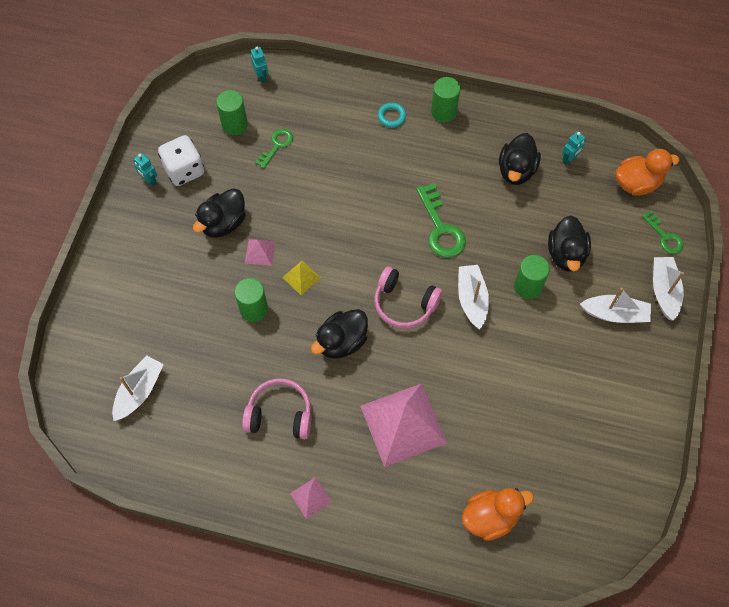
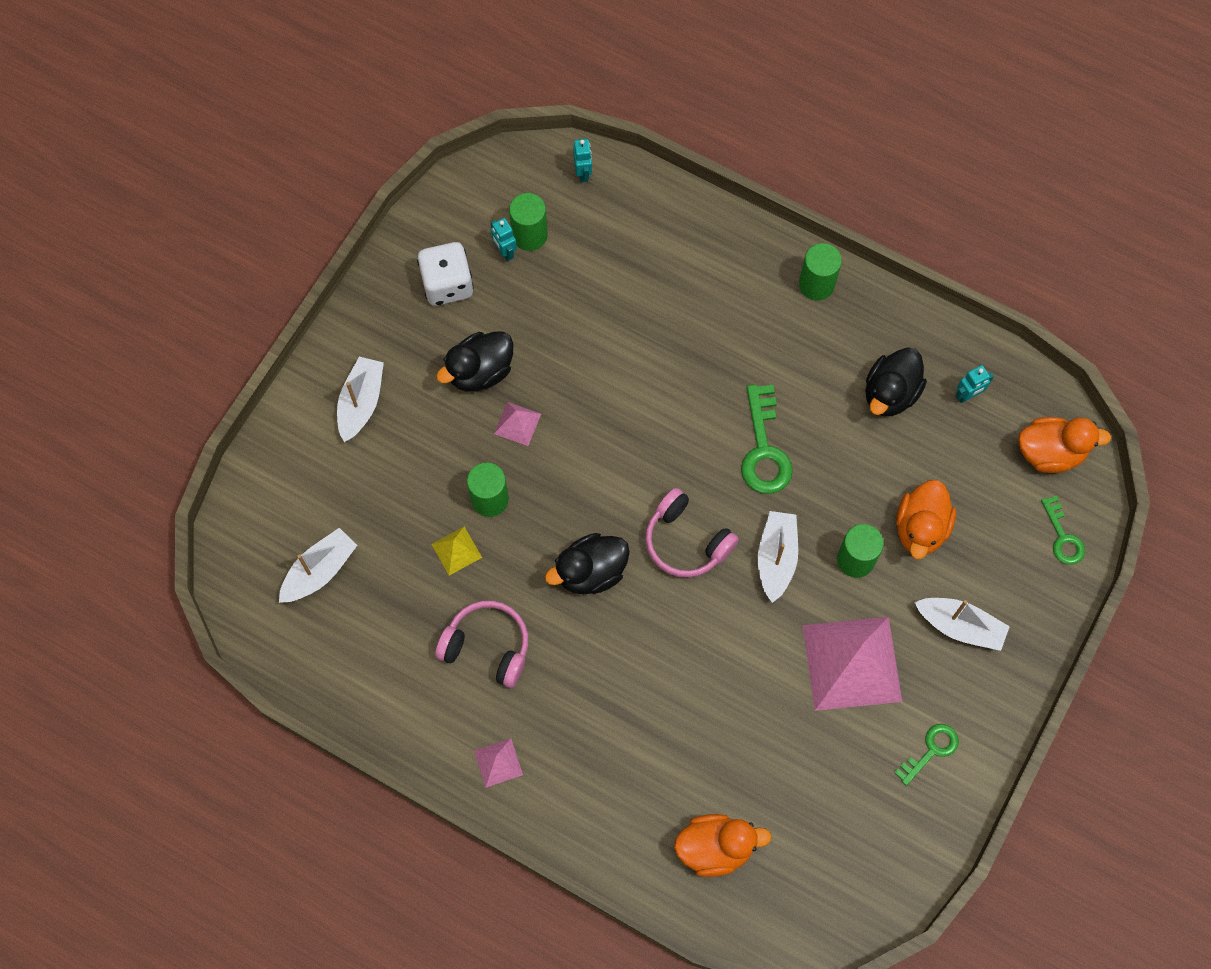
camera: 15 degrees right, 5 degrees up
(149, 181) = (398, 288): turquoise robot -> turquoise robot (505, 252)
(277, 145) = (578, 279): green key -> green key (931, 750)
(301, 277) = (562, 472): yellow pyramid -> yellow pyramid (456, 550)
(391, 116) = (743, 274): turquoise ring -> none
(403, 424) = (639, 700): pink pyramid -> pink pyramid (852, 663)
(566, 254) = (920, 528): black duck -> orange duck
(664, 291) = (1036, 612): white boat -> white boat (361, 403)

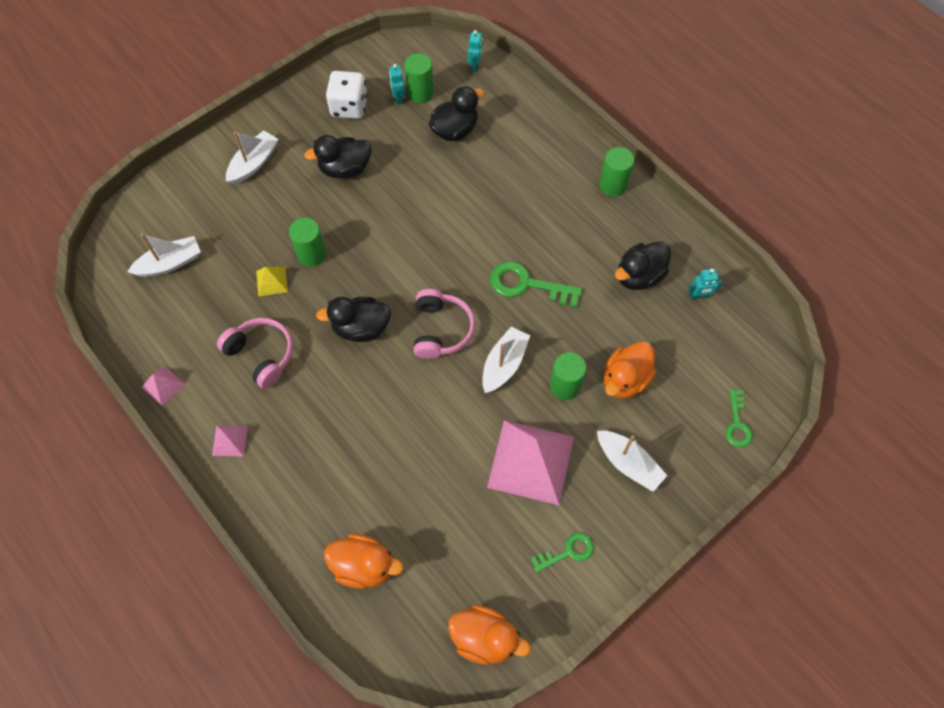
camera: 20 degrees right, 5 degrees down
(517, 423) = (355, 210): pink pyramid -> pink pyramid (163, 385)
(595, 273) = (455, 130): none -> black duck
(686, 541) = (441, 330): pink headphones -> pink headphones turned 150 degrees counterclockwise
(764, 449) = (527, 284): green key -> green key turned 90 degrees clockwise
(1050, 453) = (749, 358): orange duck -> orange duck (485, 638)

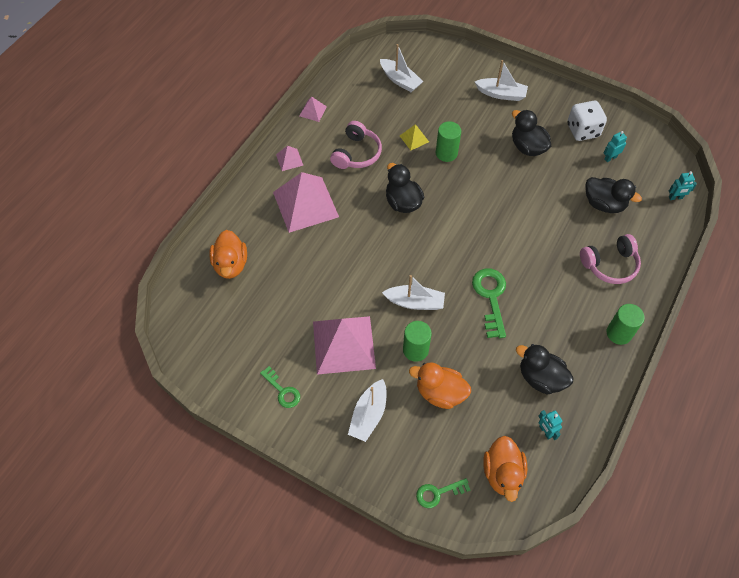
camera: 70 degrees right, 5 degrees down
(311, 442) = (305, 204): none -> pink pyramid
(420, 93) = (624, 170): green cylinder -> none
(441, 330) = (424, 252): pink headphones -> pink headphones (610, 265)
(485, 638) = (203, 354): orange duck -> orange duck (502, 473)

